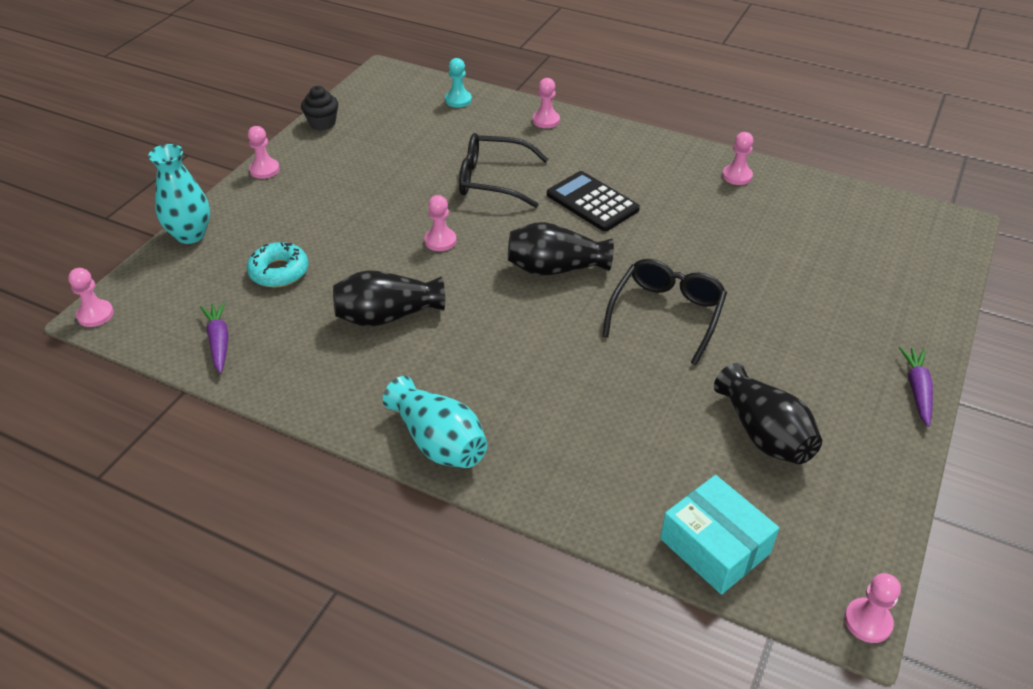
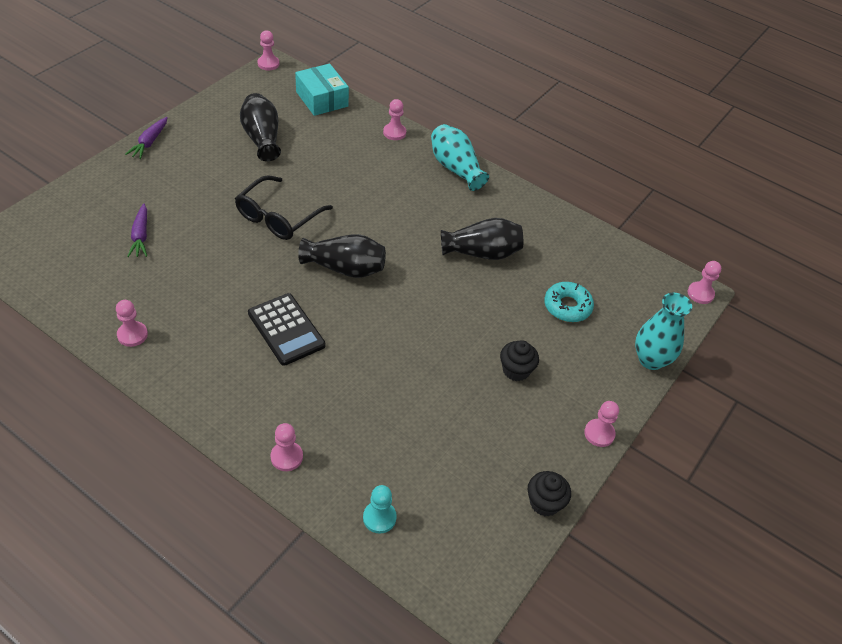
camera: 175 degrees left, 5 degrees up
(219, 341) = (602, 255): purple carrot -> purple carrot (141, 236)
(344, 204) = (516, 370): none -> black cupcake
(440, 241) = (433, 312): pink pawn -> pink pawn (394, 133)
(493, 180) = (370, 375): black glasses -> none

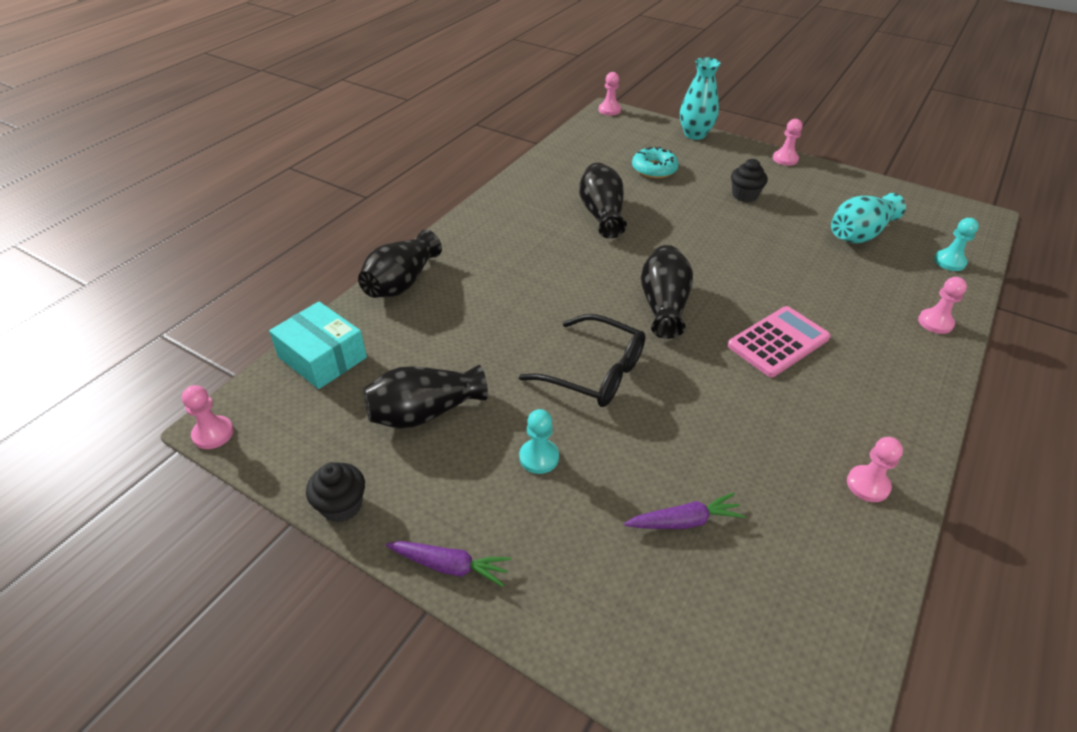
camera: 90 degrees left, 5 degrees down
(210, 182) = (539, 457): none -> turquoise pawn
(286, 329) = (778, 342): black calculator -> pink calculator
(322, 99) = (322, 357): turquoise box -> turquoise box turned 75 degrees clockwise
(394, 133) = (401, 283): pink pawn -> black vase
(455, 168) = (467, 233): turquoise vase -> turquoise vase (859, 234)
(544, 503) = (868, 183): black cupcake -> black cupcake (341, 506)

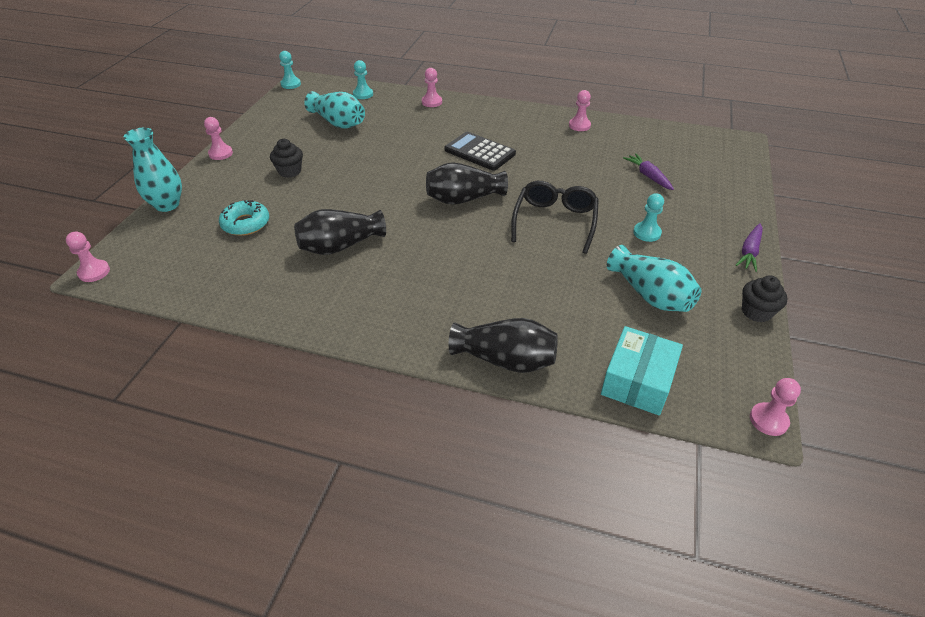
camera: 105 degrees left, 0 degrees up
(424, 412) = (650, 295): black vase -> turquoise vase
(449, 566) = (749, 252): purple carrot -> purple carrot turned 150 degrees counterclockwise
(778, 342) = (479, 152): pink calculator -> black calculator
(968, 207) = (291, 84): none -> turquoise pawn

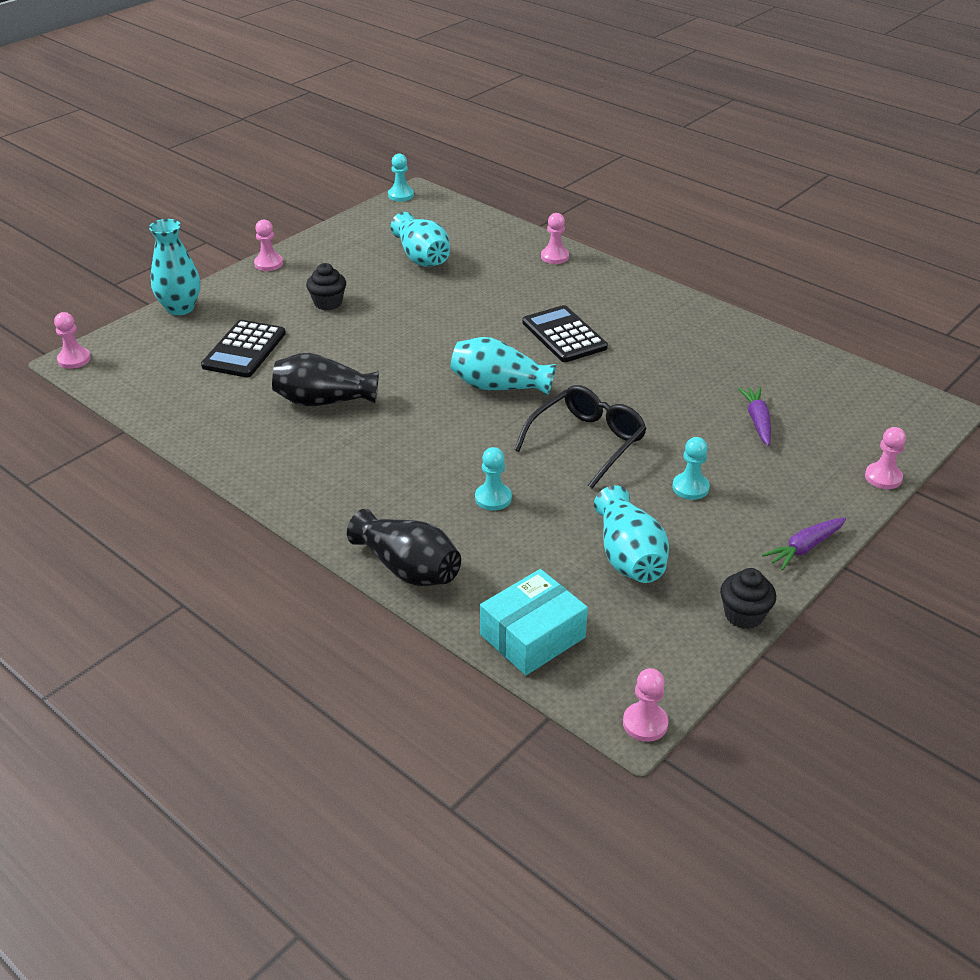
camera: 25 degrees right, 5 degrees down
(246, 224) = (244, 350): turquoise donut -> black calculator
(363, 94) = (477, 227): turquoise pawn -> turquoise pawn (493, 498)
(463, 199) = (499, 386): black vase -> turquoise vase
(579, 125) = (723, 333): pink pawn -> pink pawn (883, 477)

